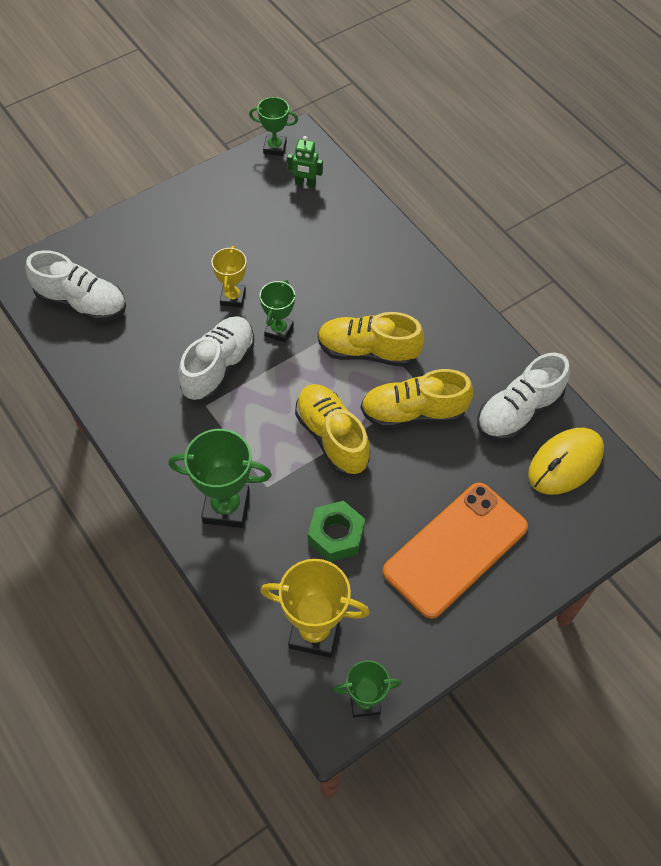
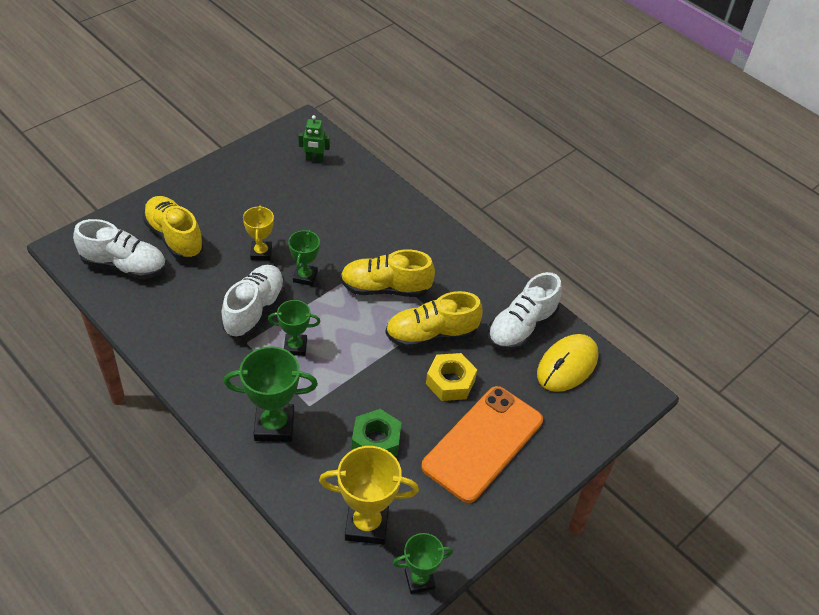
camera: 10 degrees left, 10 degrees down
(275, 147) = (284, 132): green trophy -> green trophy (295, 347)
(332, 437) = (362, 360): yellow shoe -> yellow shoe (175, 237)
(428, 472) = (450, 382): none -> yellow nut

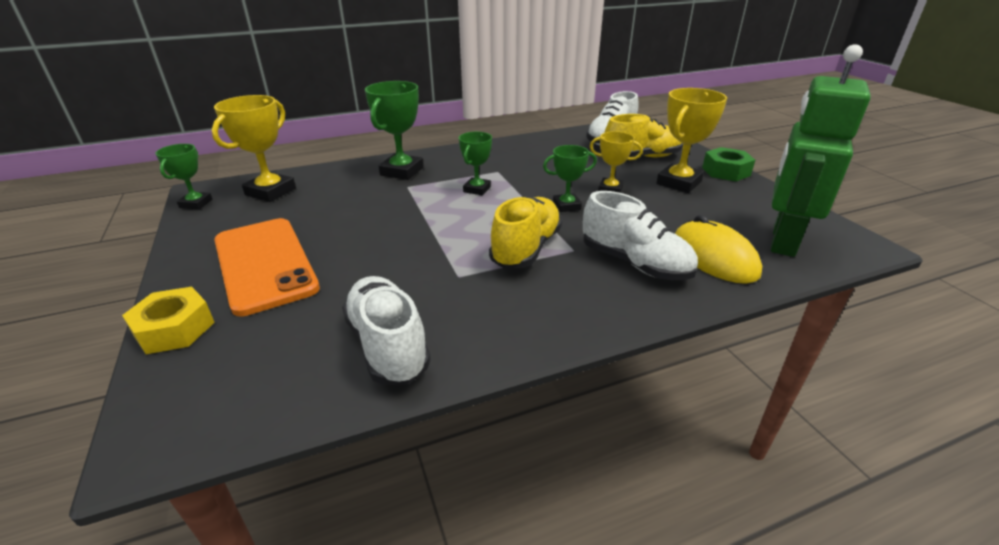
camera: 115 degrees right, 15 degrees down
(231, 210) = (679, 183): none -> yellow trophy
(255, 310) = (533, 178): white shoe -> white shoe (634, 263)
(305, 277) = (566, 206): green trophy -> green trophy turned 45 degrees counterclockwise
(314, 159) = (782, 241): green robot -> green robot, size x2.38
(376, 441) = (338, 208): green nut -> green nut (726, 171)
(431, 335) = (435, 264): yellow shoe -> none
(450, 382) = (359, 262): yellow nut -> yellow nut (174, 329)
(567, 365) = (284, 372): yellow mouse -> yellow mouse (714, 257)

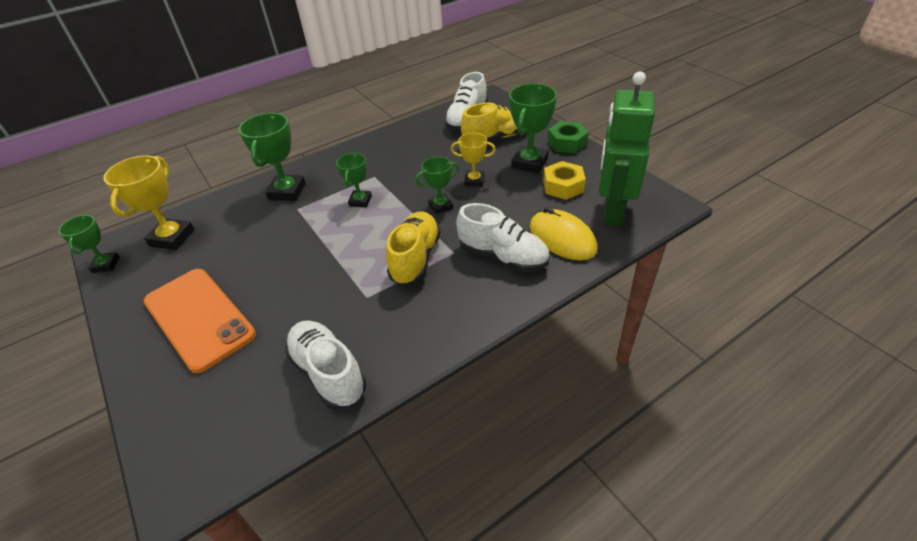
camera: 10 degrees left, 10 degrees up
(174, 329) = (149, 396): yellow nut -> yellow nut (563, 186)
(679, 183) = (529, 163): yellow trophy -> green trophy

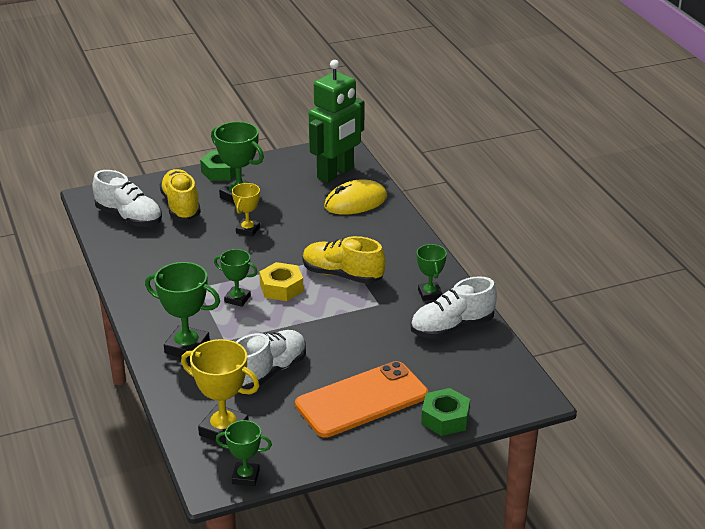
camera: 80 degrees left, 10 degrees down
(154, 397) = (445, 418): none -> green nut
(440, 206) = (276, 253): green trophy -> green trophy (430, 294)
(503, 256) = (363, 232): white shoe -> white shoe (268, 372)
(563, 186) = (287, 187): yellow nut -> yellow nut (281, 288)
(612, 211) = (335, 173): green robot -> green robot turned 75 degrees counterclockwise

